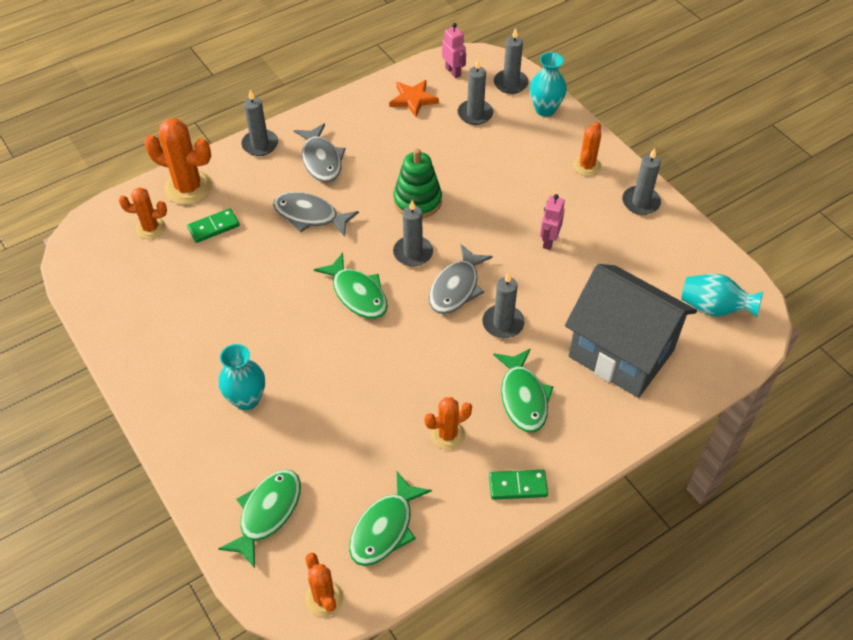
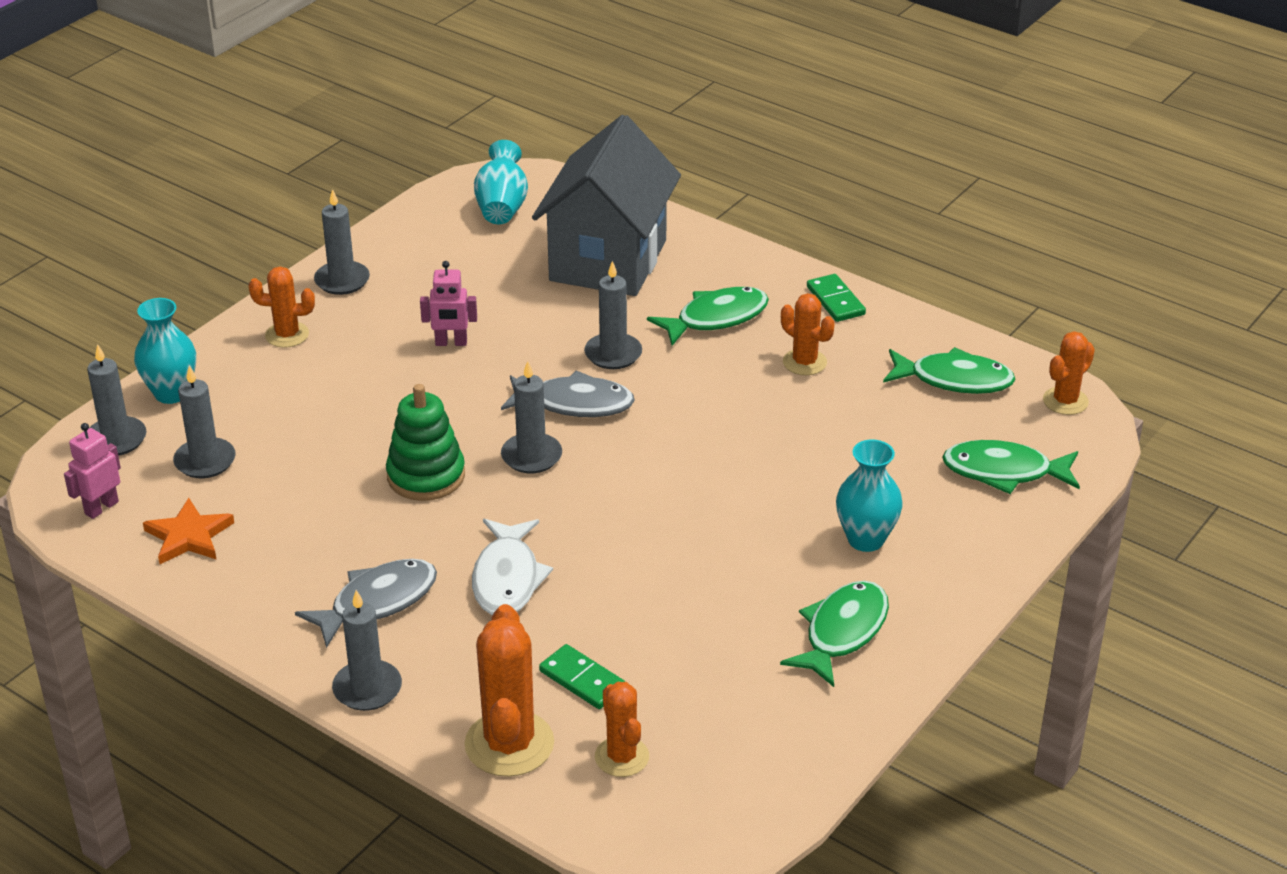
camera: 110 degrees left, 15 degrees down
(310, 216) = (507, 578): grey fish -> white fish
(357, 294) = (633, 489): green fish -> green fish (842, 632)

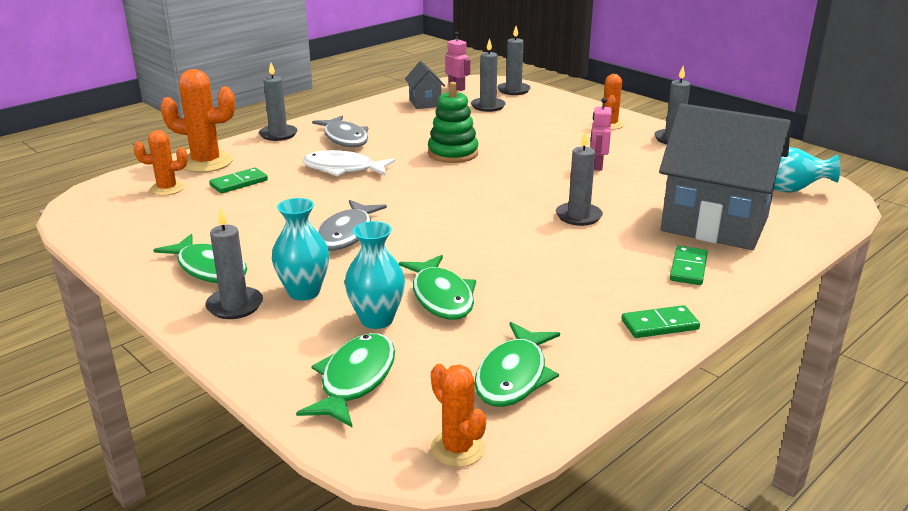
camera: 100 degrees right, 10 degrees down
(171, 393) = (553, 100): turquoise vase -> turquoise vase (376, 319)
(189, 536) = (425, 103): orange star -> grey house
(531, 456) = (461, 182): grey candle -> grey candle (235, 306)
(574, 404) = (517, 199): grey fish -> grey fish (347, 234)
(716, 318) = (628, 261): green fish -> green fish (441, 297)
(718, 281) = (688, 268): none -> green domino
(804, 362) = (556, 295): orange cactus -> none

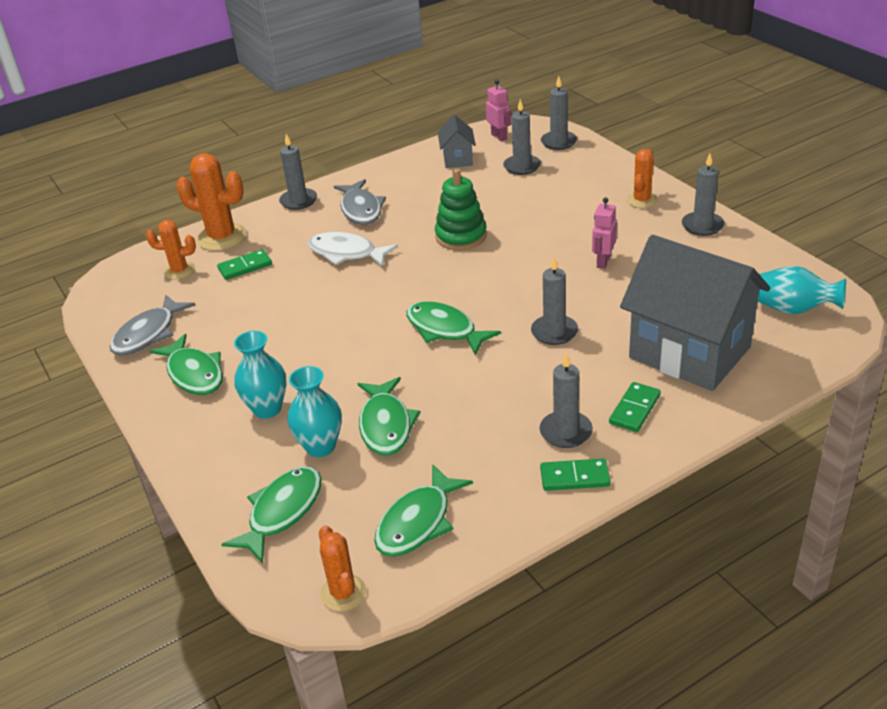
camera: 15 degrees right, 10 degrees up
(235, 306) = (205, 419): grey candle -> grey candle (566, 432)
(347, 234) = (325, 340): grey fish -> grey fish (148, 334)
(469, 220) = (445, 330): none -> green fish

